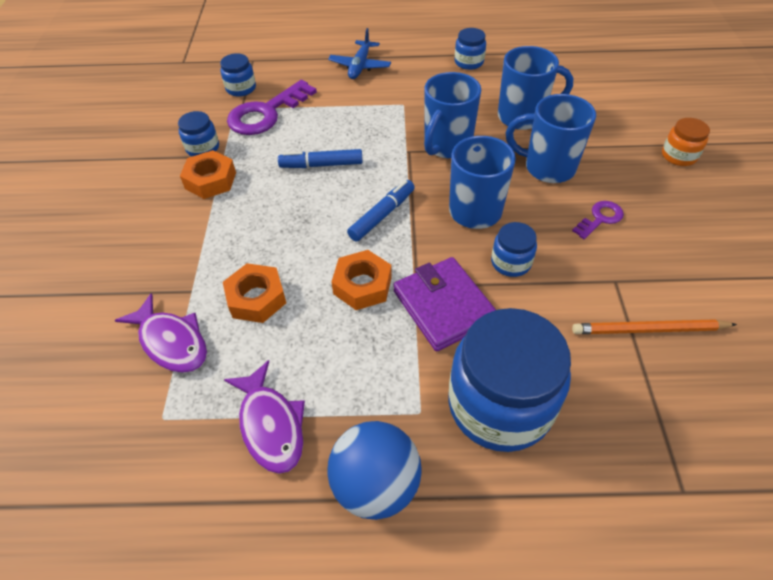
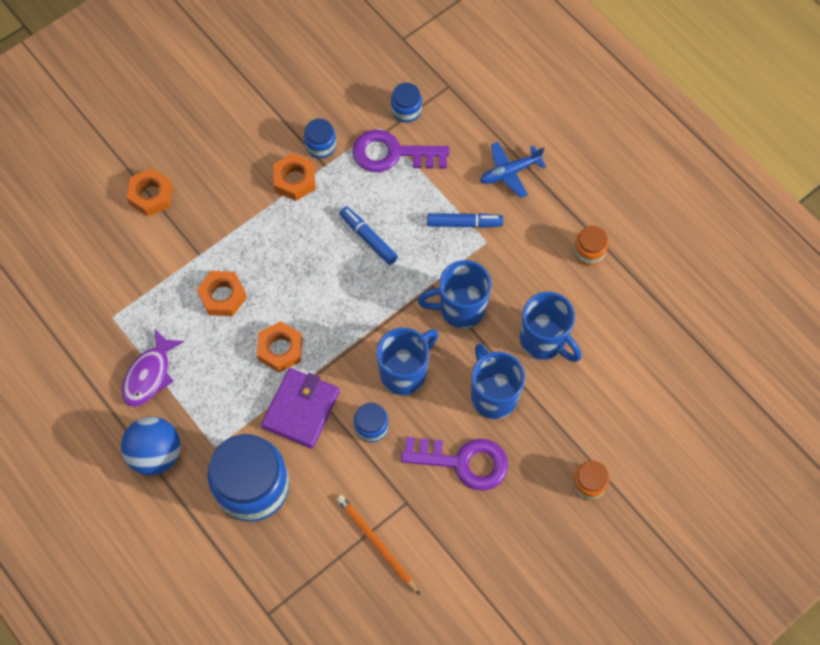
camera: 50 degrees right, 15 degrees up
(81, 292) = (151, 195): none -> orange nut
(171, 342) = (158, 277): purple fish -> none
(382, 215) = (350, 316): blue marker -> blue marker (464, 223)
(469, 62) = (589, 252): blue jar -> orange jar
(600, 218) = (463, 462): purple key -> purple key, size x1.92

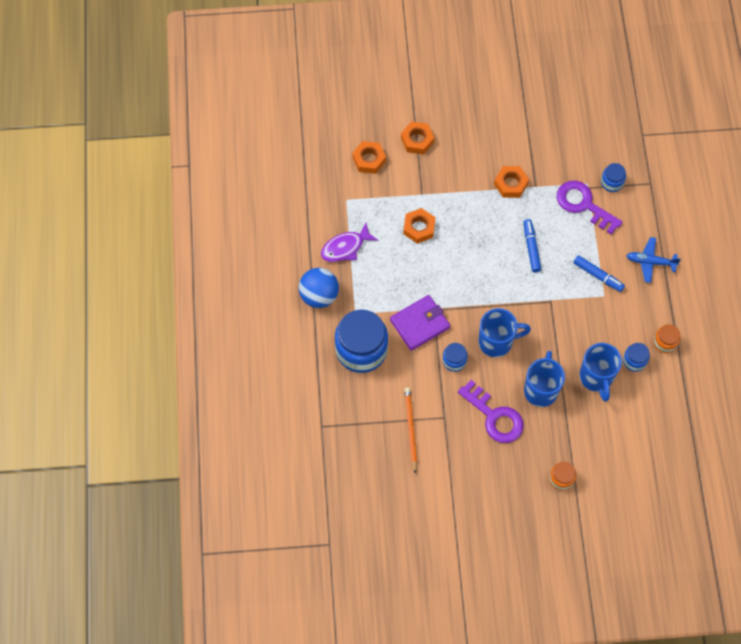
camera: 35 degrees right, 0 degrees up
(280, 349) = (431, 281): orange nut -> orange nut (369, 159)
(321, 146) = (542, 172): blue jar -> blue jar (634, 361)
(460, 308) = (558, 325): blue mug -> none

